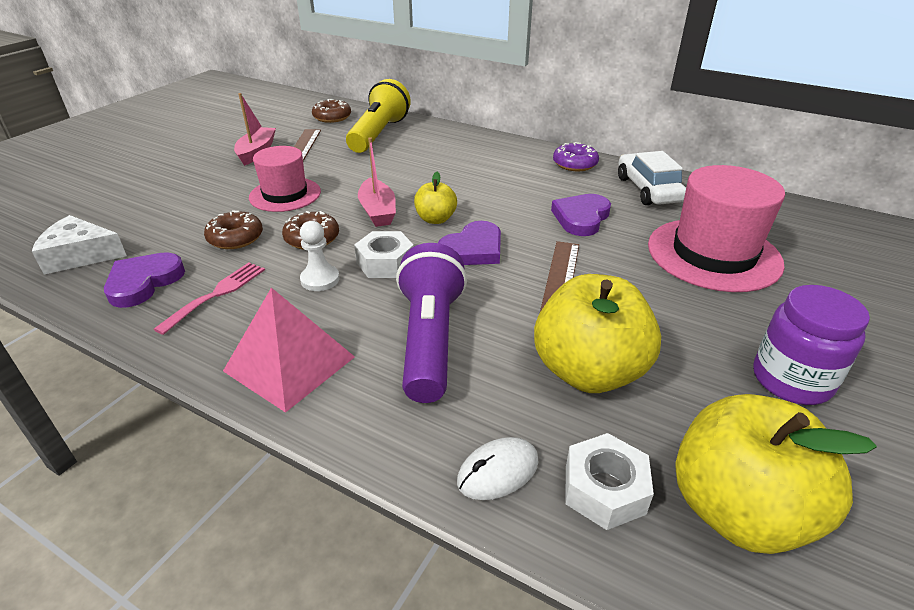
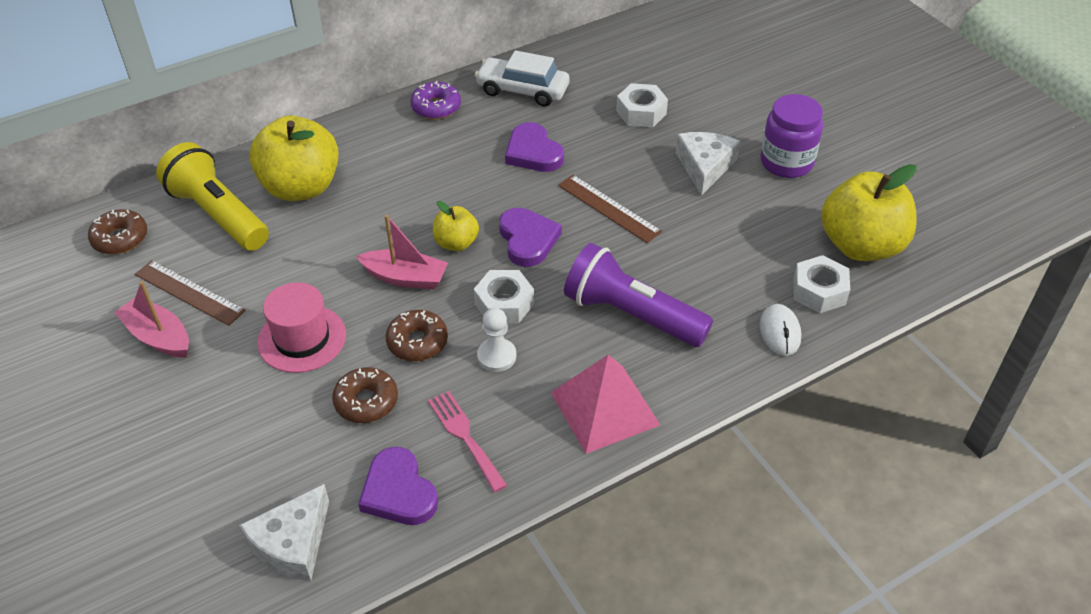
camera: 60 degrees left, 10 degrees up
(588, 371) = (721, 247): yellow apple -> yellow apple (301, 187)
(695, 318) = (704, 167): none -> white cheese
(713, 254) = (641, 112): pink hat -> white nut

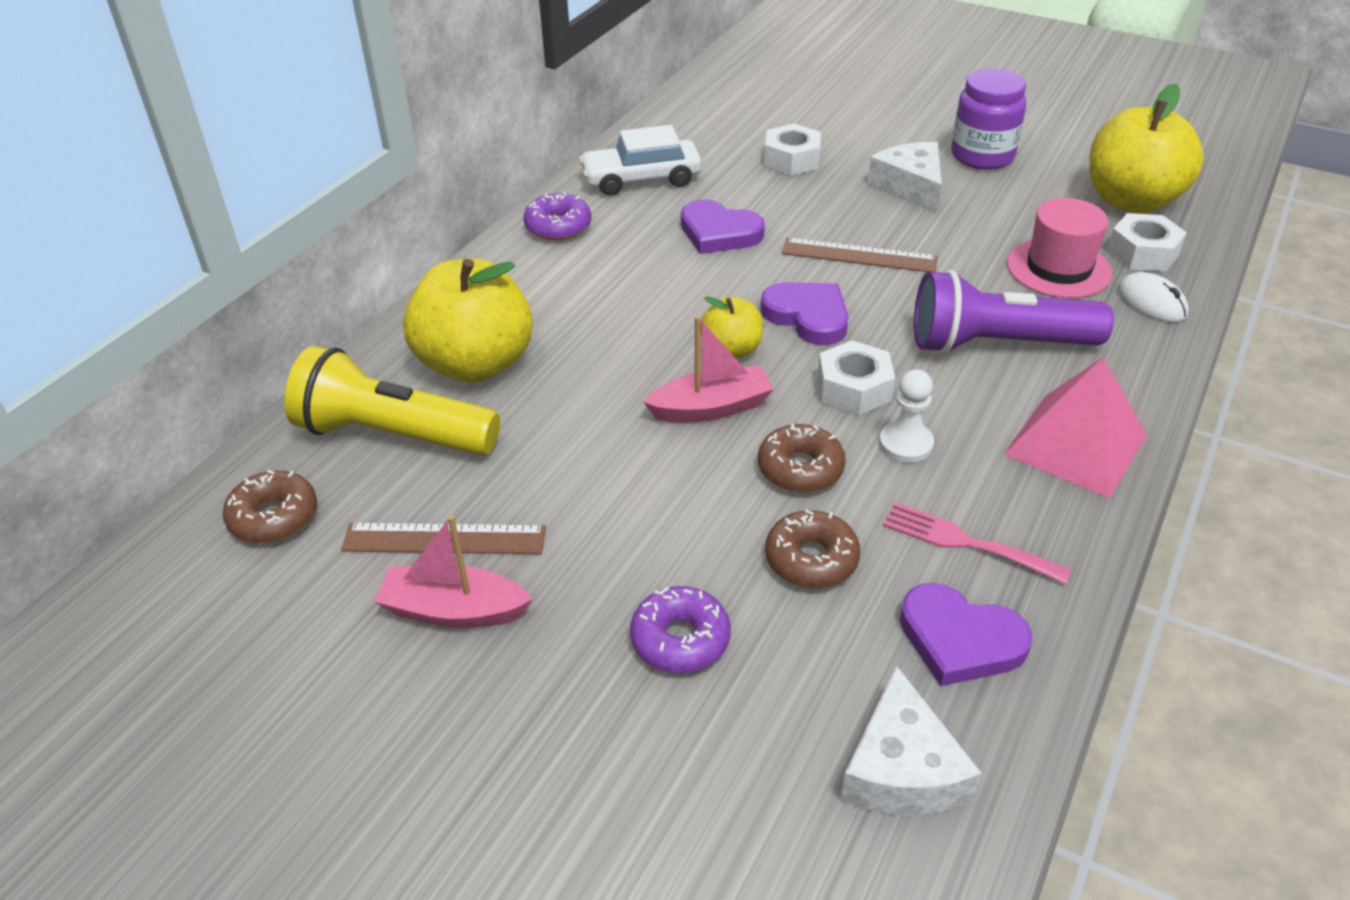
camera: 30 degrees left, 5 degrees down
(252, 411) = (680, 639): none -> purple donut
(302, 338) = (655, 526): pink hat -> pink hat (1058, 268)

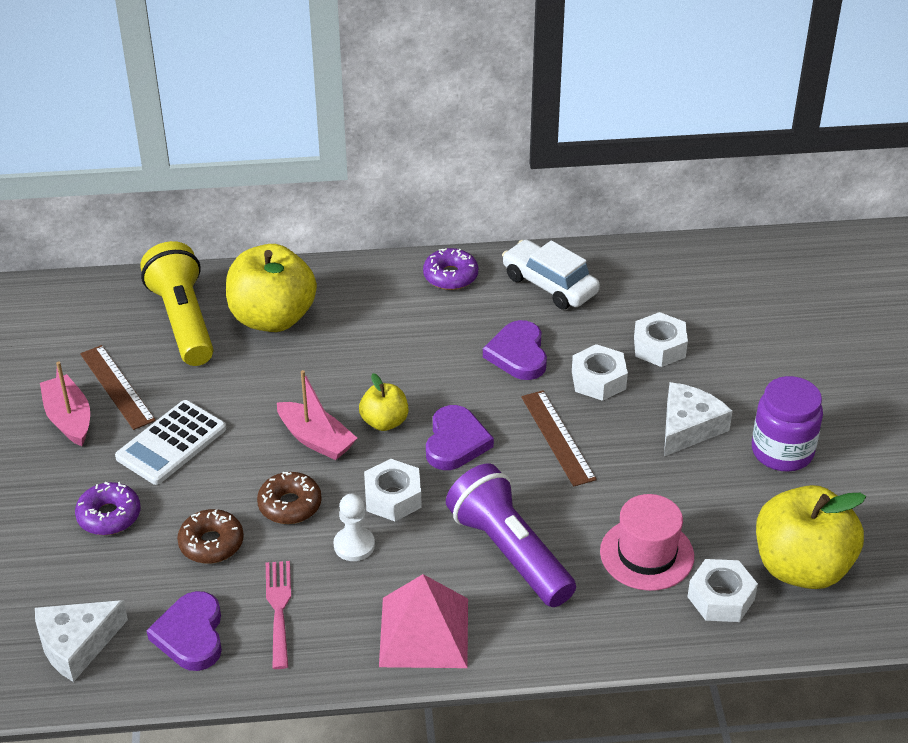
camera: 55 degrees right, 0 degrees up
(274, 517) = (86, 315): brown donut -> none
(601, 528) = (171, 443): none -> white calculator
(802, 205) = (598, 380): none -> white nut
(1151, 302) = (649, 624): white mouse -> none

